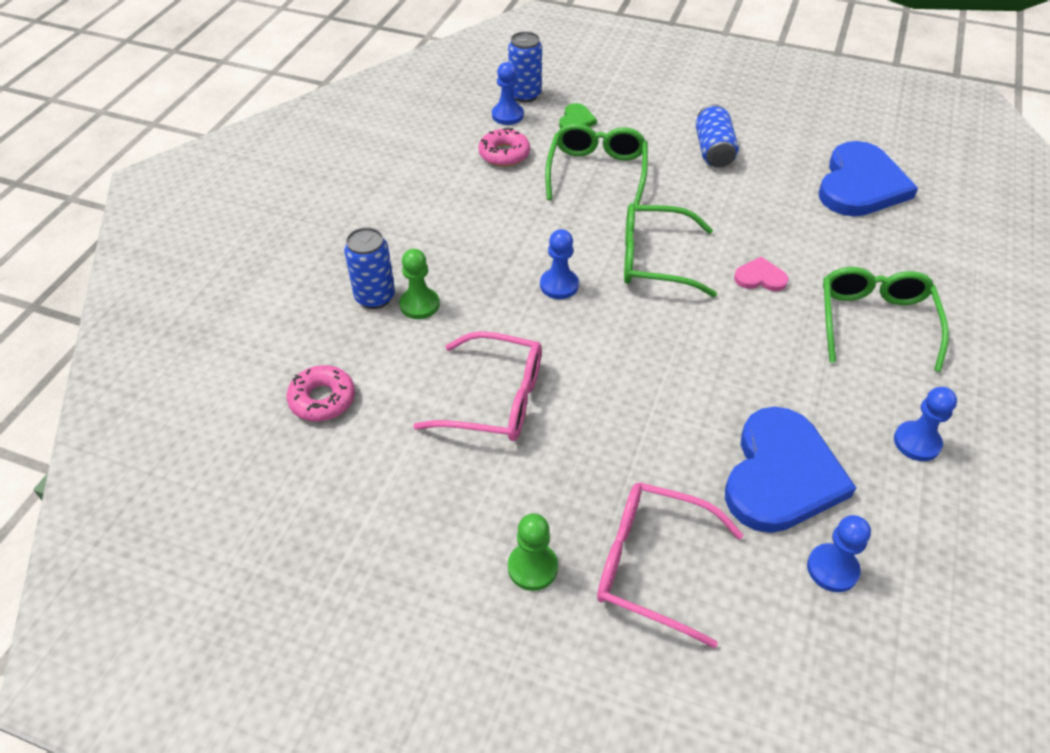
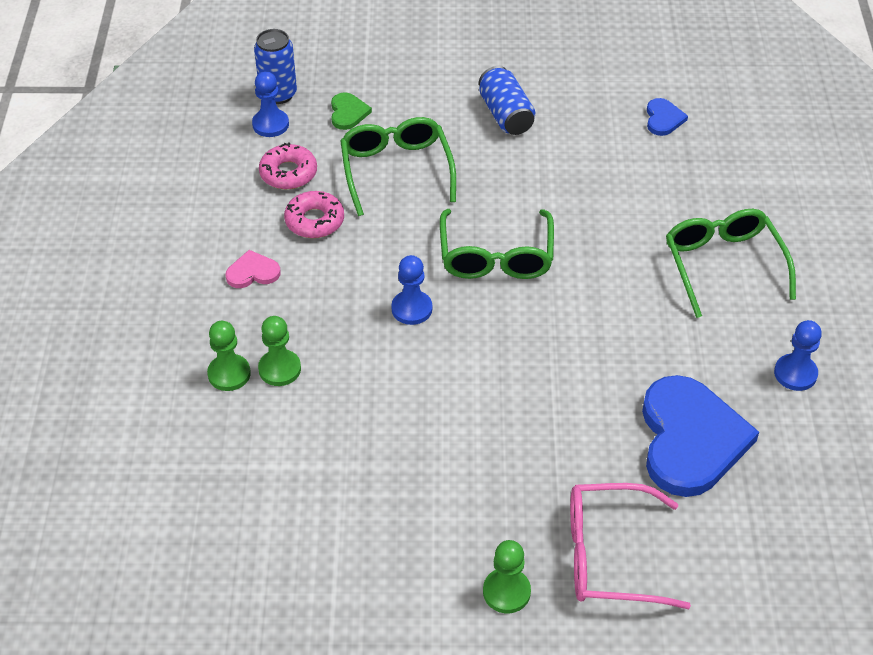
camera: 20 degrees left, 0 degrees up
(322, 399) = (230, 496): pink donut -> pink donut (314, 221)
(375, 297) = (229, 374): blue can -> green pawn
(493, 399) = (400, 446): pink glasses -> none
(655, 260) = (496, 255): green glasses -> green glasses turned 75 degrees counterclockwise
(760, 277) = (603, 247): pink heart -> pink heart (252, 272)
(832, 569) = (761, 510): blue pawn -> none
(860, 185) = (663, 119): blue heart -> blue heart, size x0.44

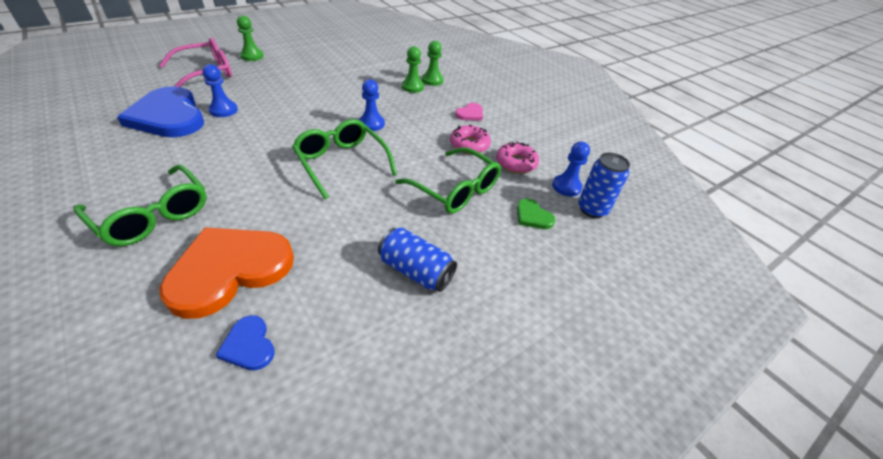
camera: 140 degrees right, 5 degrees down
(662, 179) = (229, 270): none -> orange heart
(795, 373) = (87, 164): blue pawn -> blue pawn (223, 110)

